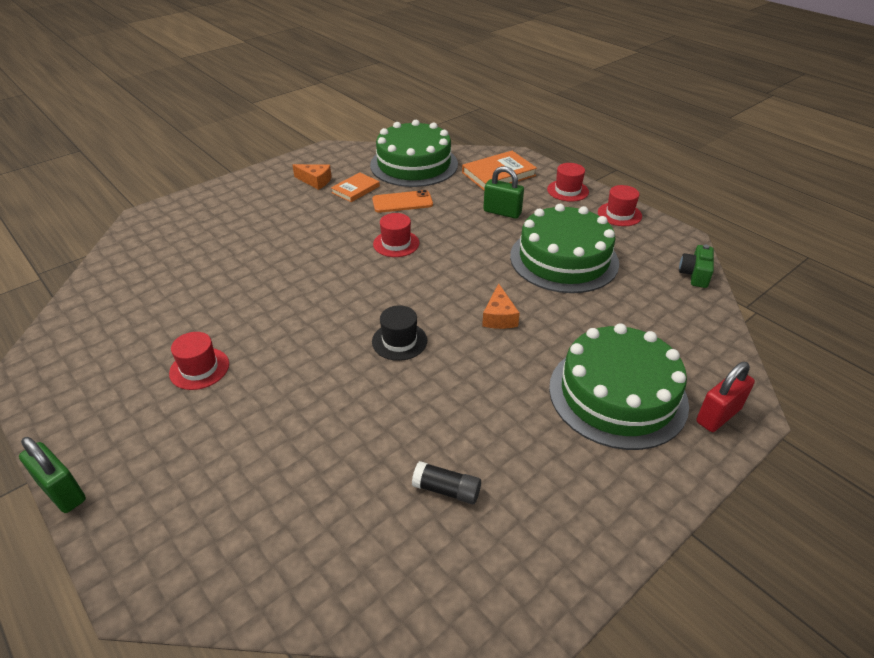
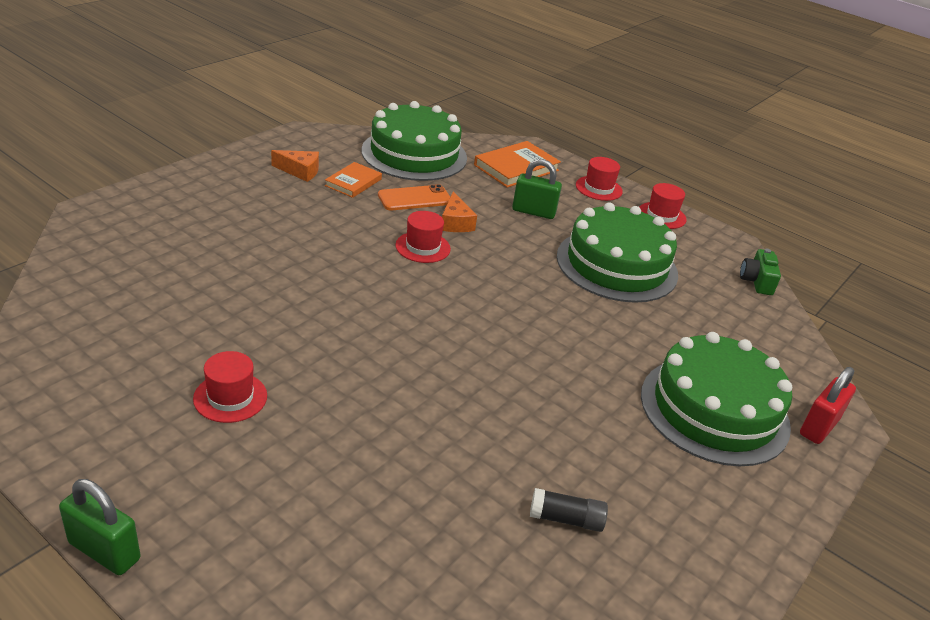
camera: 15 degrees left, 5 degrees down
(399, 341) = (462, 359): black hat -> none
(499, 317) = (565, 329): orange cheese -> orange cheese (455, 223)

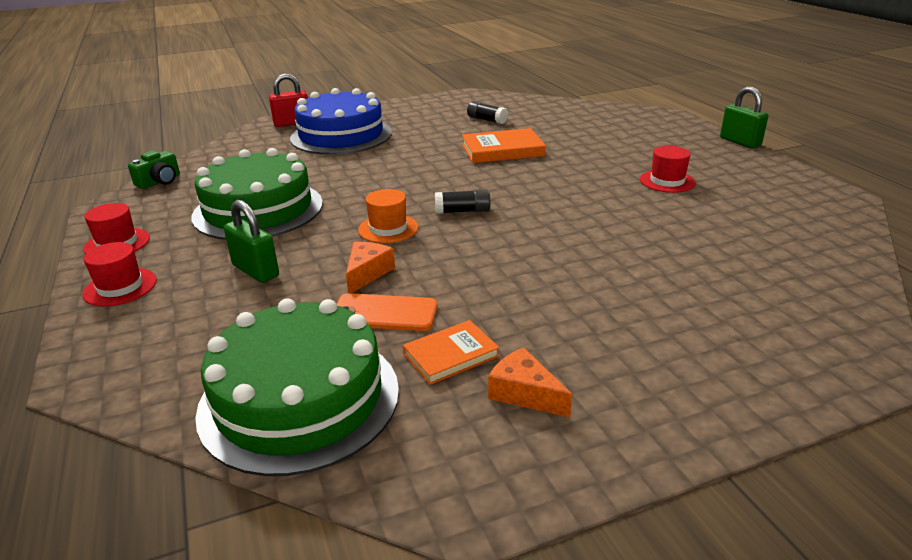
camera: 145 degrees left, 5 degrees down
(423, 247) = (434, 253): red hat -> none
(437, 298) = (462, 211): none -> black glue stick
(483, 264) = (388, 229): none -> orange hat
(516, 168) = (174, 339): orange book -> orange book (502, 150)
(714, 410) = (341, 135): green cake -> blue cake

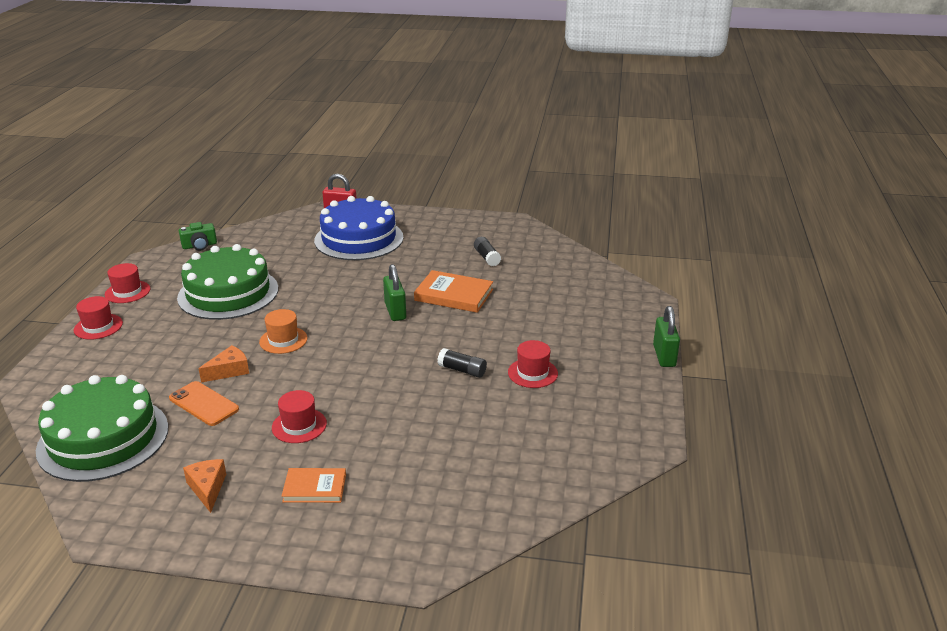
camera: 30 degrees right, 0 degrees up
(255, 271) = (174, 343): green padlock -> green padlock (395, 311)
(450, 355) = (202, 447): orange book -> orange book (314, 488)
(462, 211) = (347, 343): black glue stick -> black glue stick (462, 370)
(528, 293) = (299, 425): none -> red hat

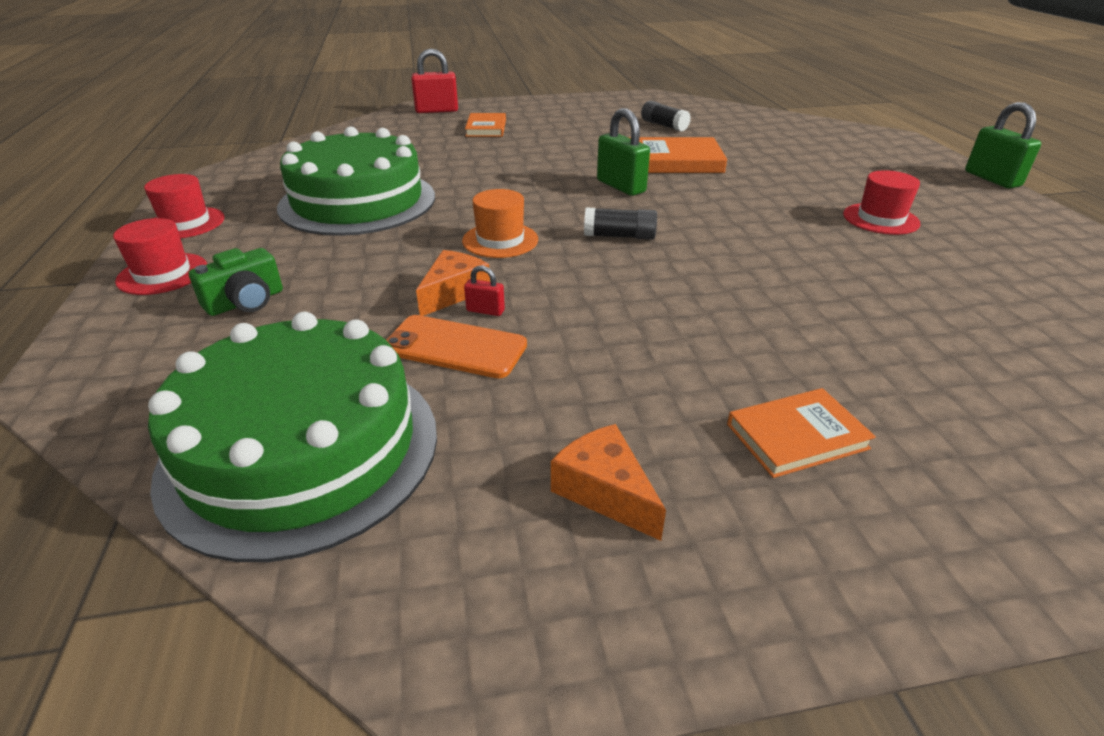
camera: 20 degrees left, 5 degrees up
(199, 246) = (265, 160): green camera -> green camera (246, 302)
(235, 386) = (485, 311): none -> red padlock
(299, 425) = (653, 344): red hat -> none
(359, 239) = (486, 128): blue cake -> orange book
(462, 370) = (792, 231): black glue stick -> black glue stick (619, 236)

